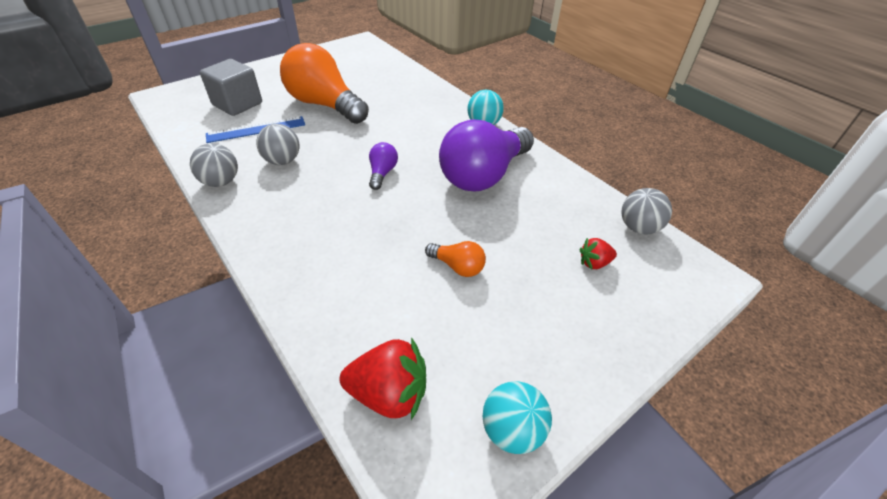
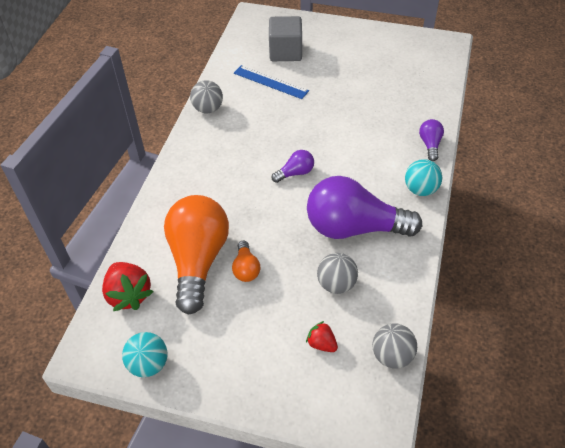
camera: 55 degrees right, 5 degrees up
(282, 161) = (254, 118): grey ball -> grey ball (336, 284)
(324, 105) = (336, 90): orange light bulb -> orange light bulb (198, 260)
(446, 98) = (430, 144): none -> purple light bulb

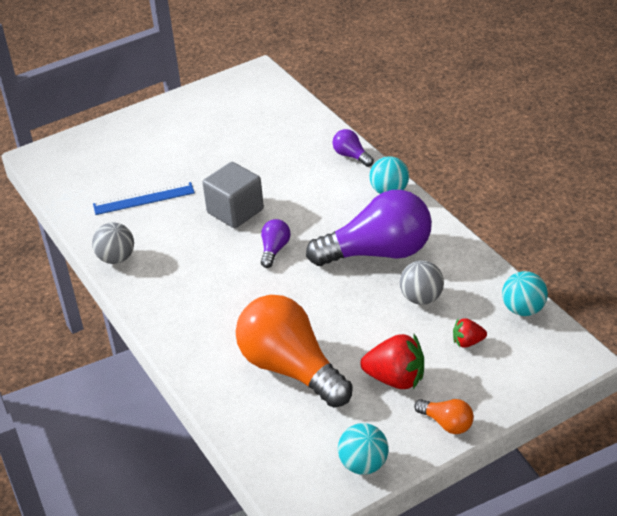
camera: 45 degrees left, 10 degrees down
(129, 295) = (271, 438): red strawberry -> red strawberry (395, 379)
(246, 269) = (339, 343): orange light bulb -> orange light bulb (447, 423)
(285, 52) = (120, 167): grey cube -> grey cube (235, 211)
(354, 228) = (378, 252): purple light bulb -> purple light bulb turned 150 degrees counterclockwise
(392, 355) = (523, 309): grey ball -> turquoise ball

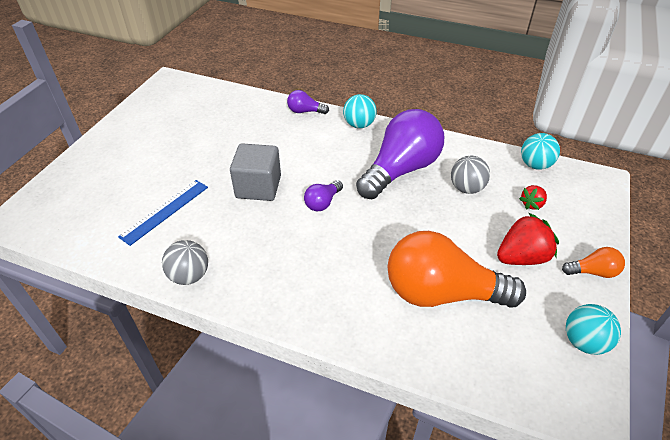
camera: 40 degrees left, 5 degrees up
(274, 250) = (322, 203): purple light bulb -> purple light bulb turned 120 degrees counterclockwise

